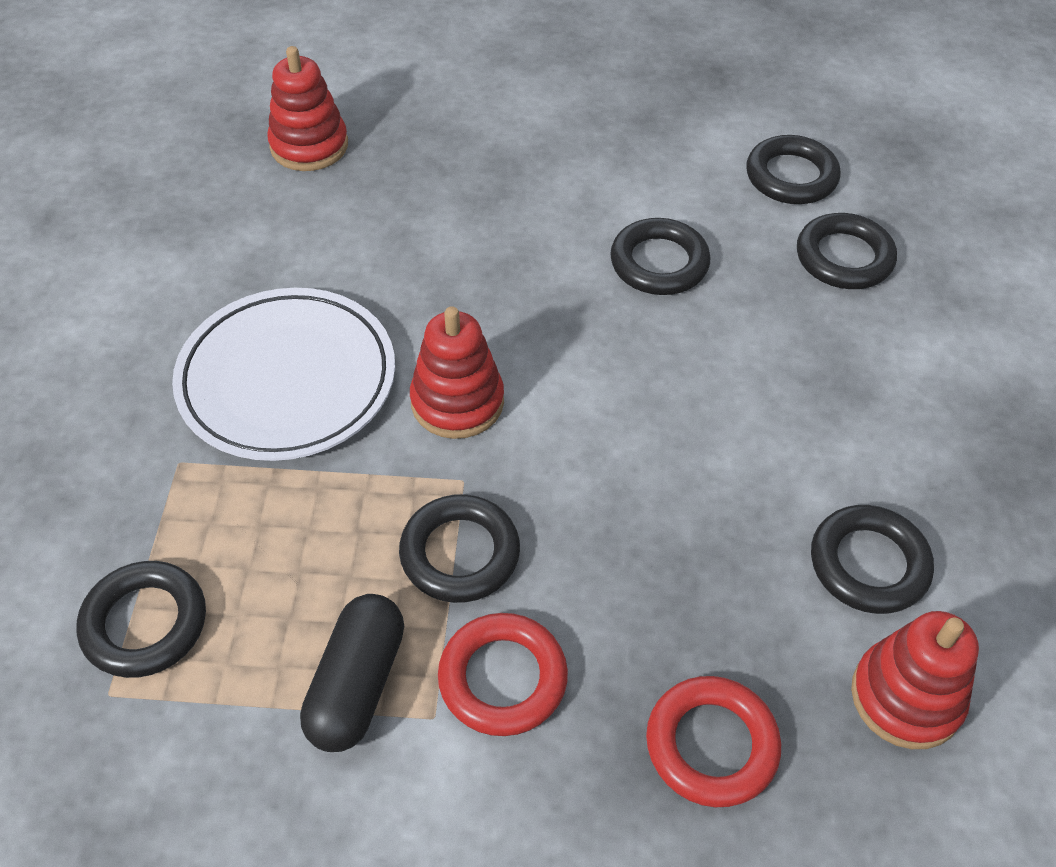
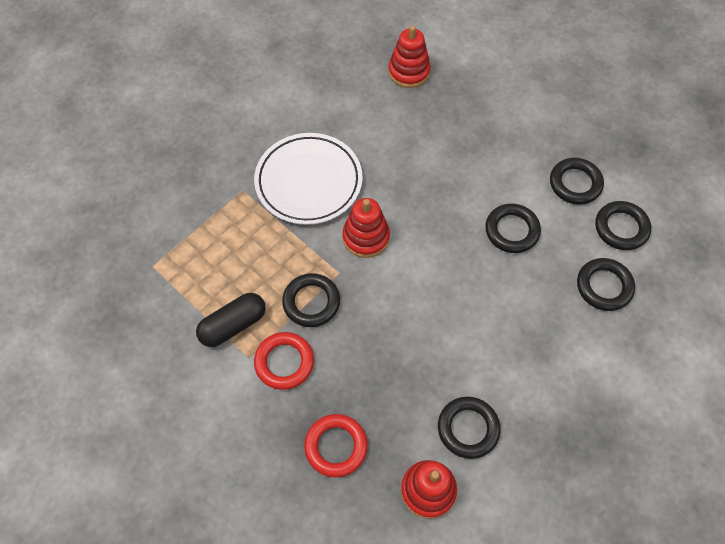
camera: 40 degrees right, 10 degrees up
(145, 623) = (183, 248): black ring -> black ring (575, 183)

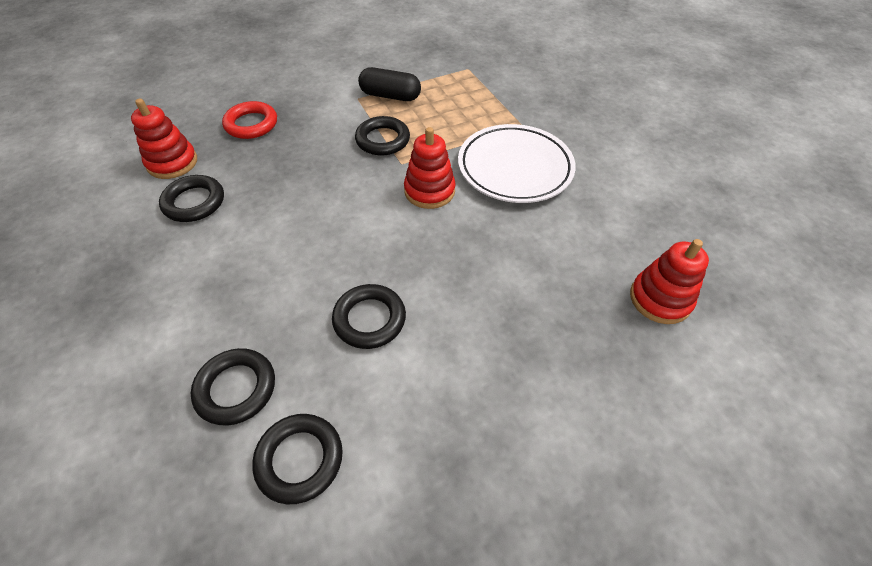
camera: 110 degrees right, 10 degrees down
(233, 325) = (390, 96): black capsule -> black capsule turned 60 degrees counterclockwise
(284, 362) = (339, 114): red ring -> none
(575, 183) = (401, 431): black ring -> none

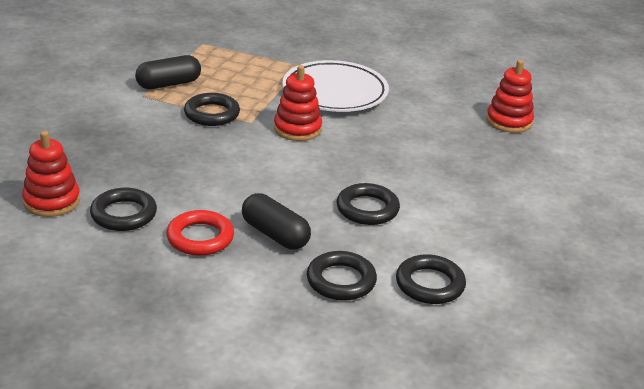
camera: 45 degrees left, 20 degrees down
(251, 124) = (77, 148): red ring -> red ring (200, 238)
(259, 295) = (275, 235): none -> black capsule

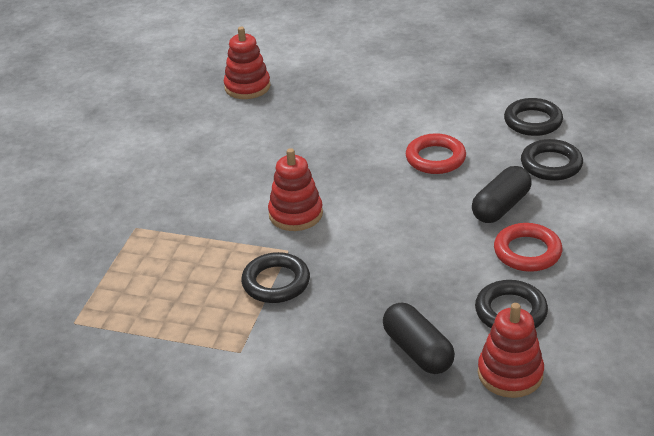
camera: 90 degrees left, 5 degrees up
(168, 84) = (203, 333): black capsule -> black capsule (418, 351)
(335, 92) = (204, 196): white plate -> none
(367, 209) = (435, 158): black ring -> red ring

